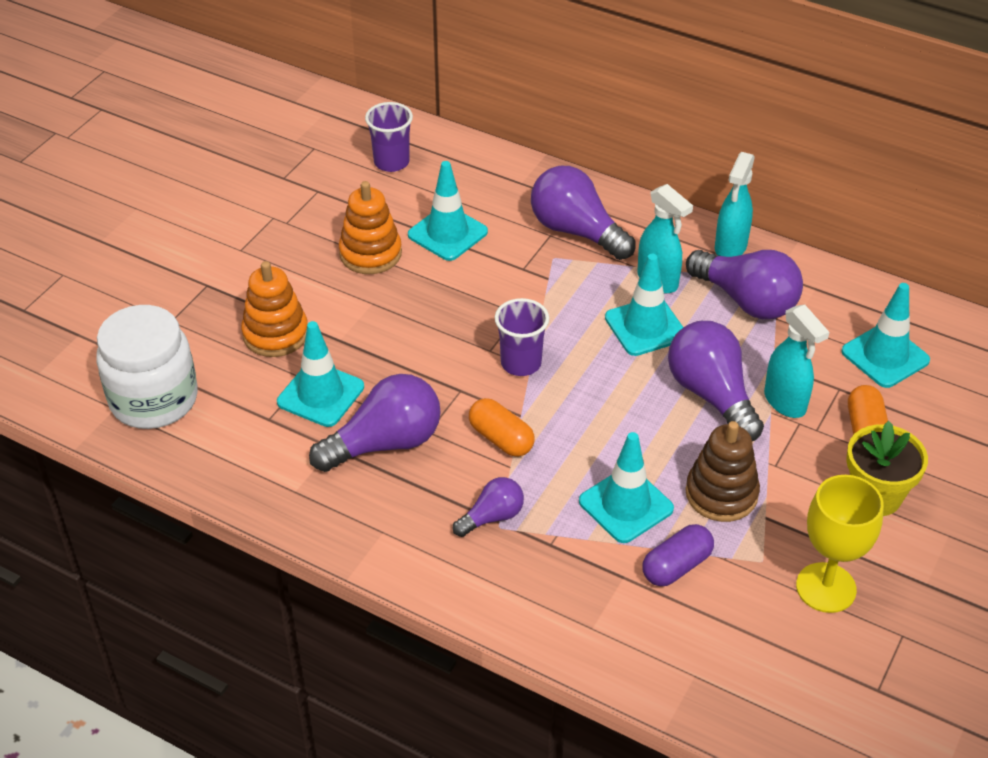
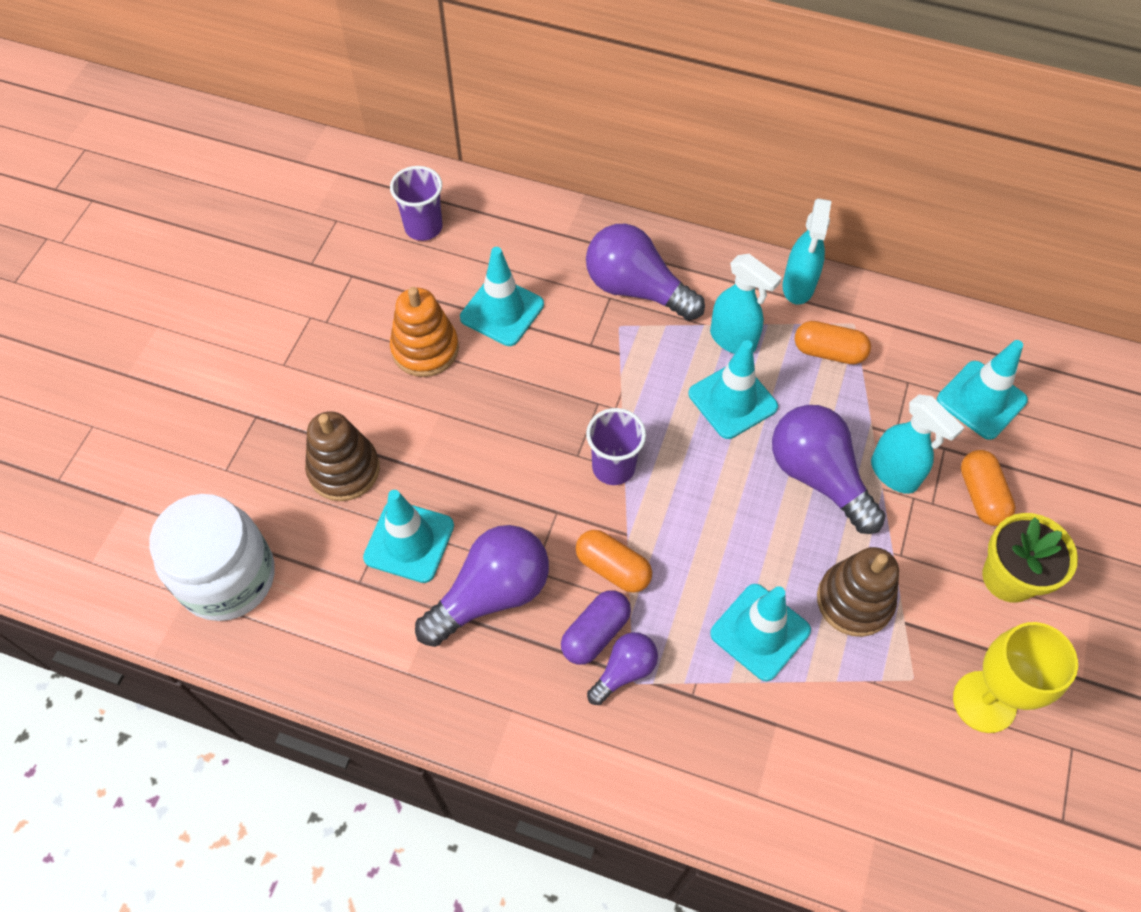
camera: 10 degrees left, 15 degrees up
(275, 334) = (344, 469): orange stacking toy -> brown stacking toy
(676, 566) = (828, 701): purple capsule -> purple capsule (595, 633)
(746, 301) = (828, 352): purple light bulb -> orange capsule

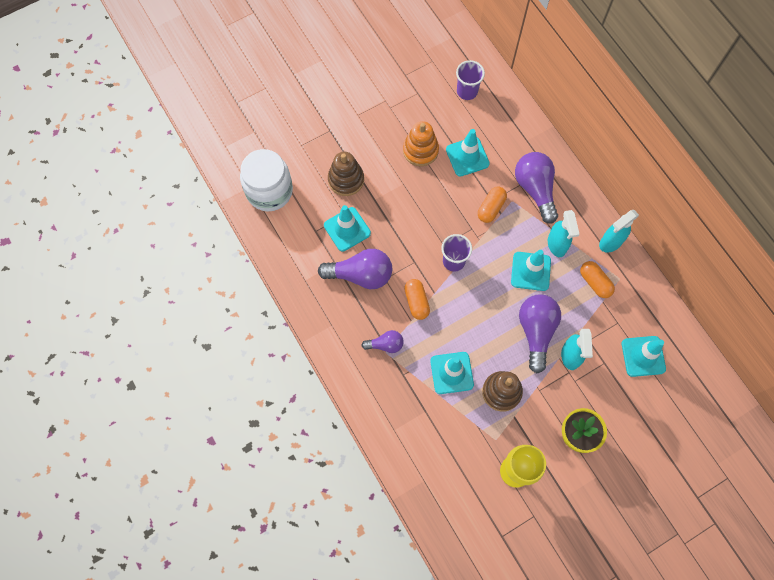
camera: 40 degrees right, 10 degrees up
(595, 633) = (387, 321): purple capsule -> none
(981, 495) = (599, 395): orange capsule -> orange capsule (491, 208)

